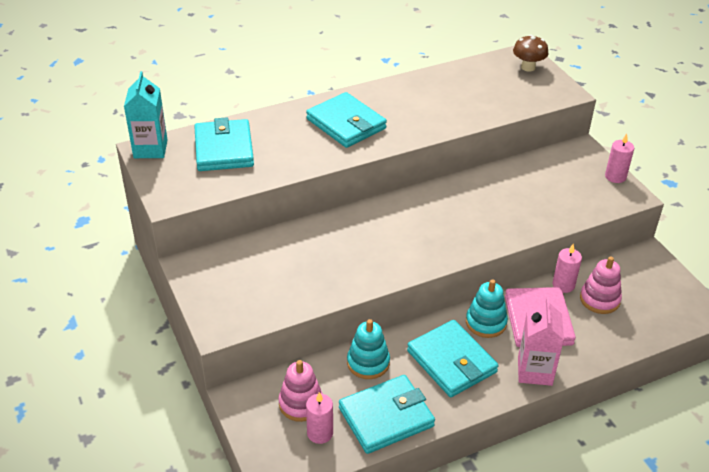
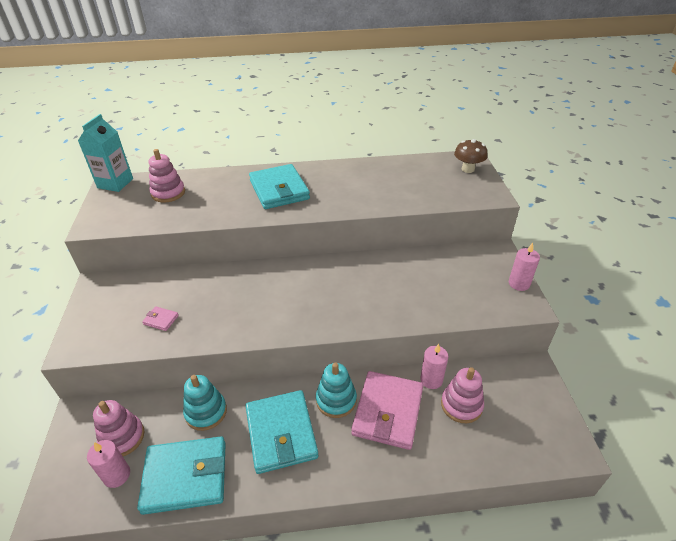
camera: 20 degrees right, 0 degrees up
(224, 149) = (168, 193): turquoise wallet -> pink stacking toy
(289, 283) = (161, 320): none -> pink wallet
(534, 371) = (356, 469): pink carton -> none

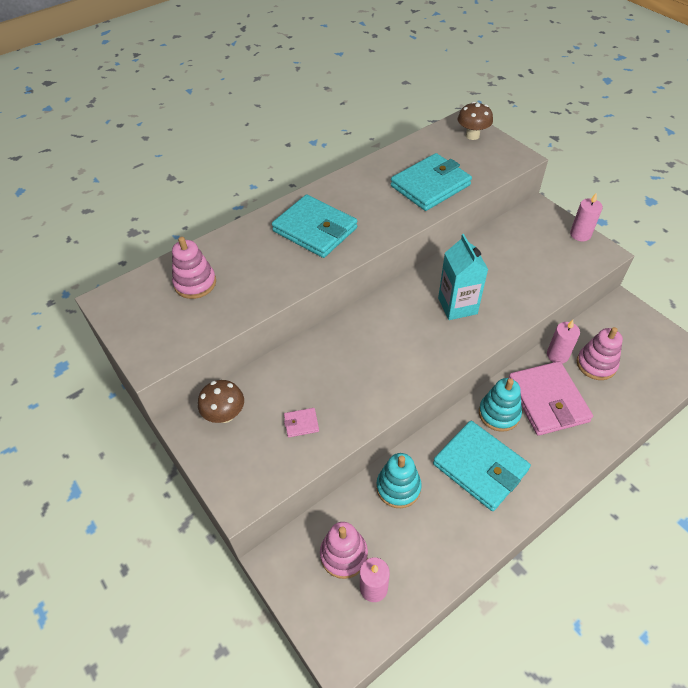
camera: 30 degrees left, 10 degrees up
(115, 183) = (114, 298): turquoise carton -> turquoise carton (457, 306)
(122, 290) = (225, 415): none -> brown mushroom
(185, 477) = (435, 551): turquoise wallet -> turquoise wallet (430, 185)

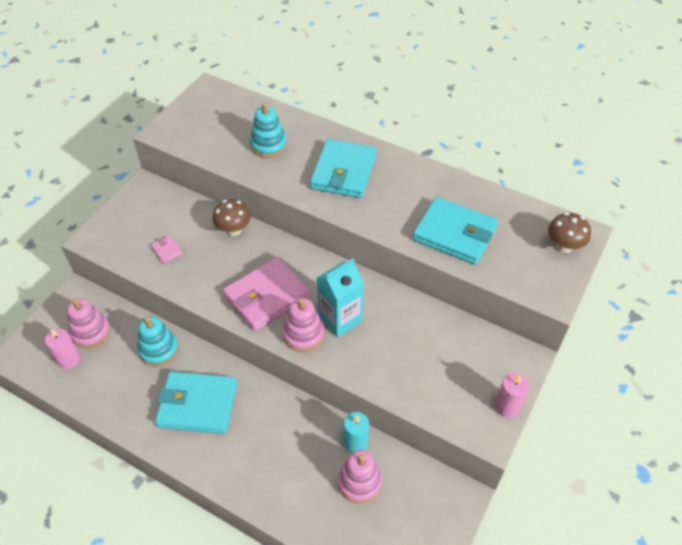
camera: 65 degrees right, 0 degrees up
(195, 283) = (245, 125): pink stacking toy -> pink stacking toy (303, 334)
(225, 415) = (159, 204): brown mushroom -> brown mushroom (233, 230)
(480, 467) = (197, 404): turquoise wallet -> turquoise wallet turned 75 degrees clockwise
(499, 414) = (261, 406): turquoise stacking toy -> turquoise stacking toy (268, 145)
(547, 400) = (292, 444): pink wallet -> pink wallet (266, 296)
(557, 355) = (355, 442): pink candle -> turquoise candle

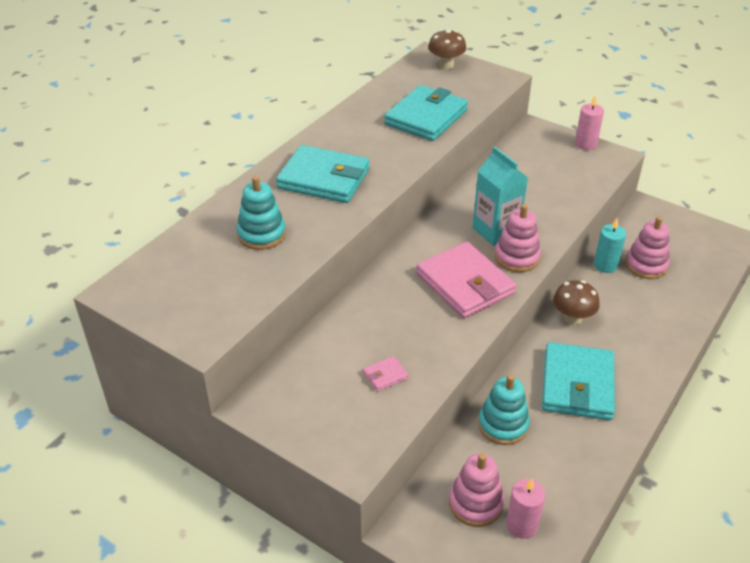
camera: 85 degrees left, 10 degrees down
(233, 230) = (358, 311): brown mushroom -> brown mushroom (572, 318)

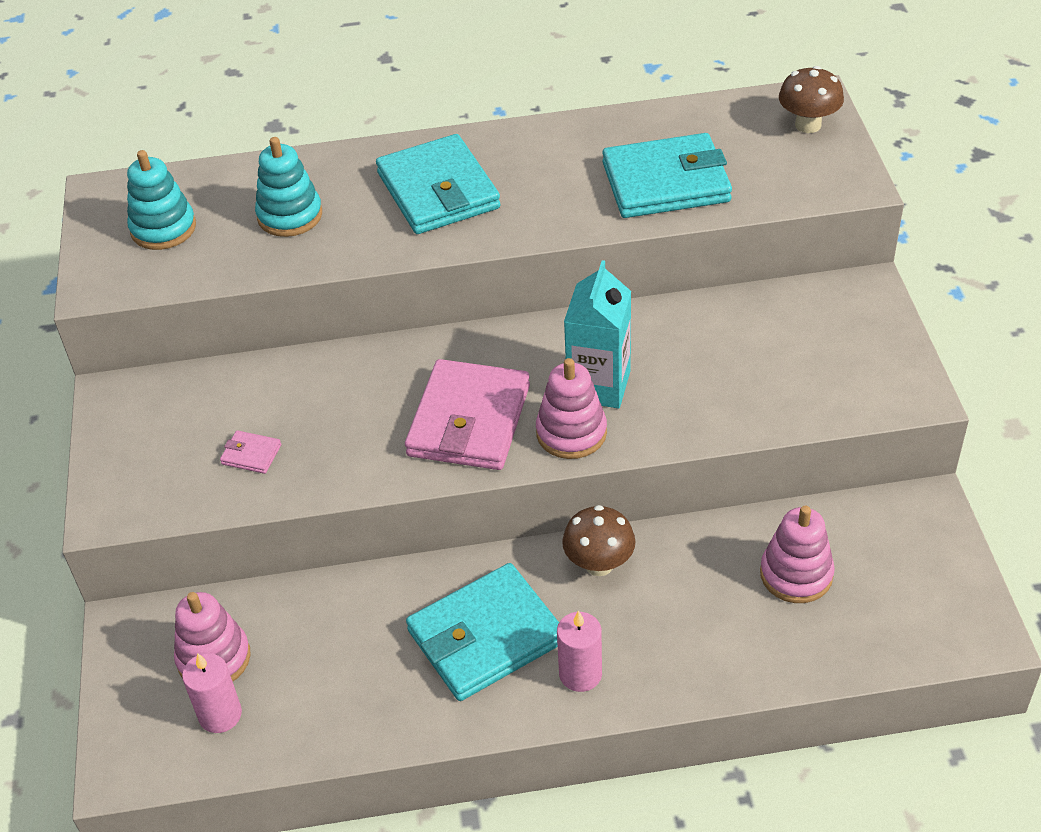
camera: 50 degrees right, 5 degrees up
(503, 425) = (350, 610): turquoise stacking toy -> turquoise stacking toy (163, 228)
(585, 144) = (901, 352): pink candle -> pink candle (580, 674)
(605, 265) = (743, 535): turquoise candle -> none

